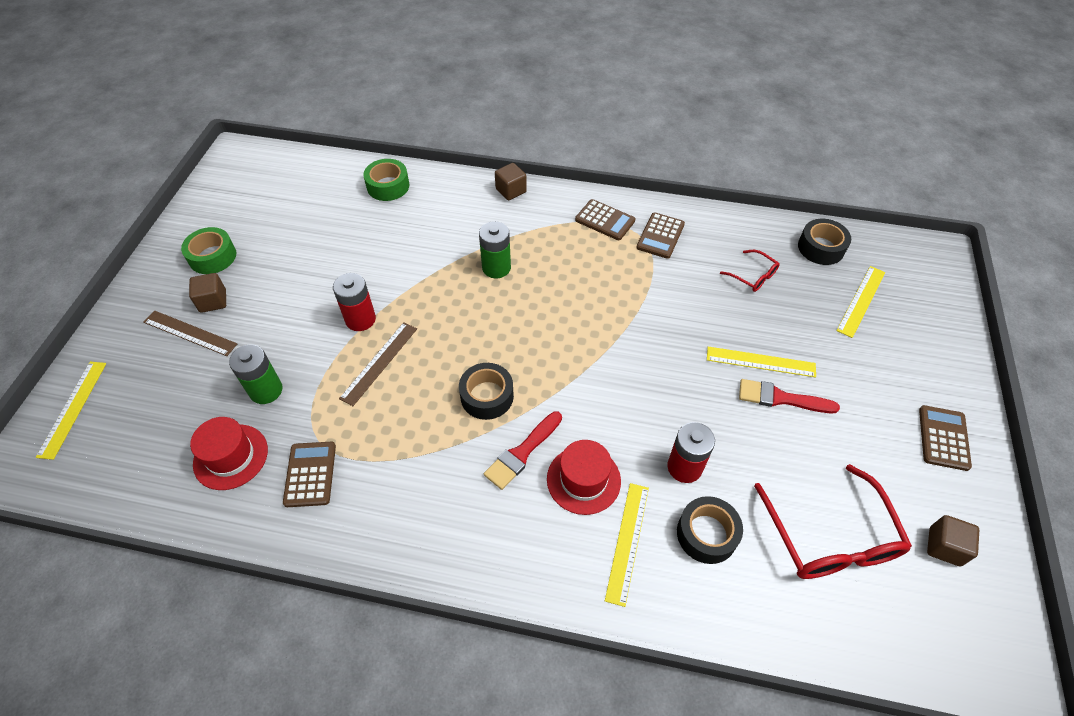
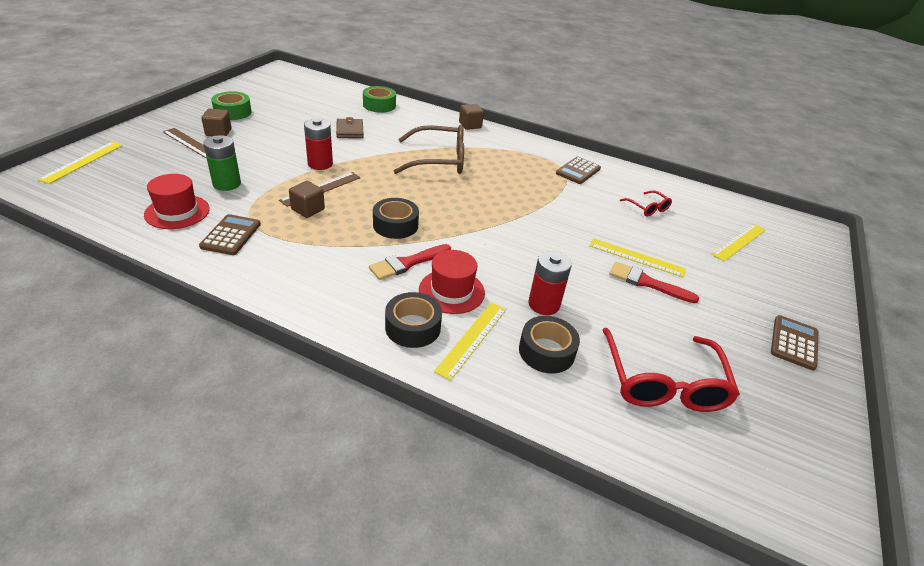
camera: 10 degrees right, 15 degrees down
(371, 247) = (349, 131): none -> brown wallet
(496, 268) = (439, 160): green battery -> brown glasses
(605, 220) = (536, 154): brown calculator -> none
(821, 248) = (712, 205): black tape -> black tape (413, 327)
(944, 546) = (776, 417): brown cube -> brown cube (308, 209)

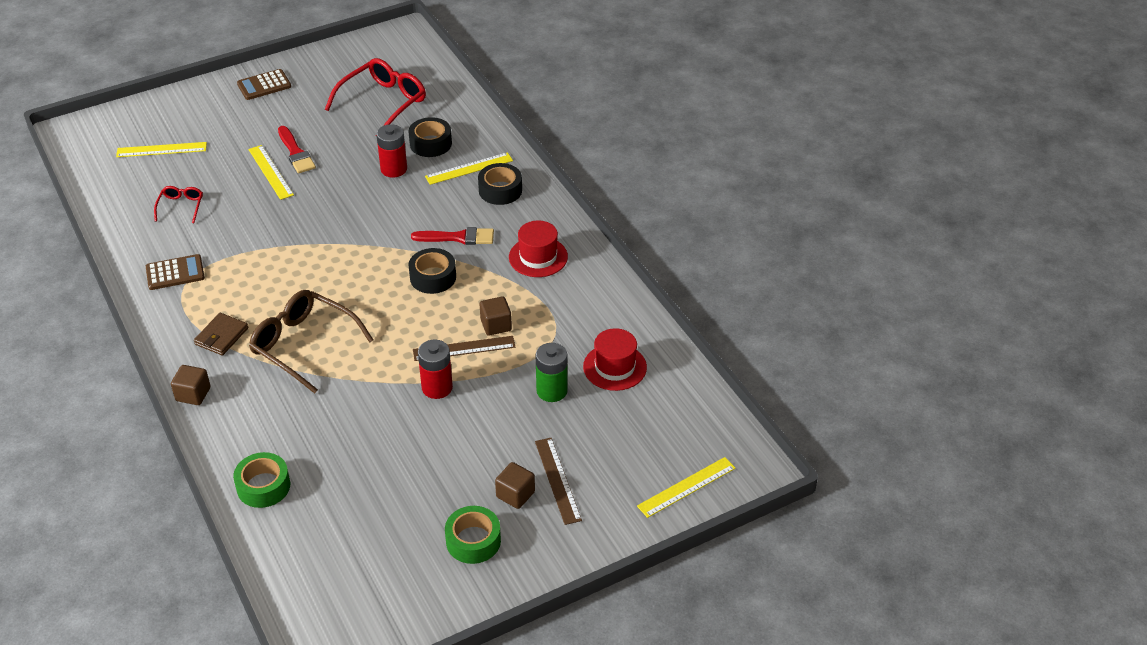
camera: 140 degrees left, 5 degrees up
(231, 235) = (580, 320): brown calculator -> none
(349, 131) = (354, 439): brown wallet -> brown wallet (221, 336)
(451, 291) = (448, 203): red hat -> red hat (538, 257)

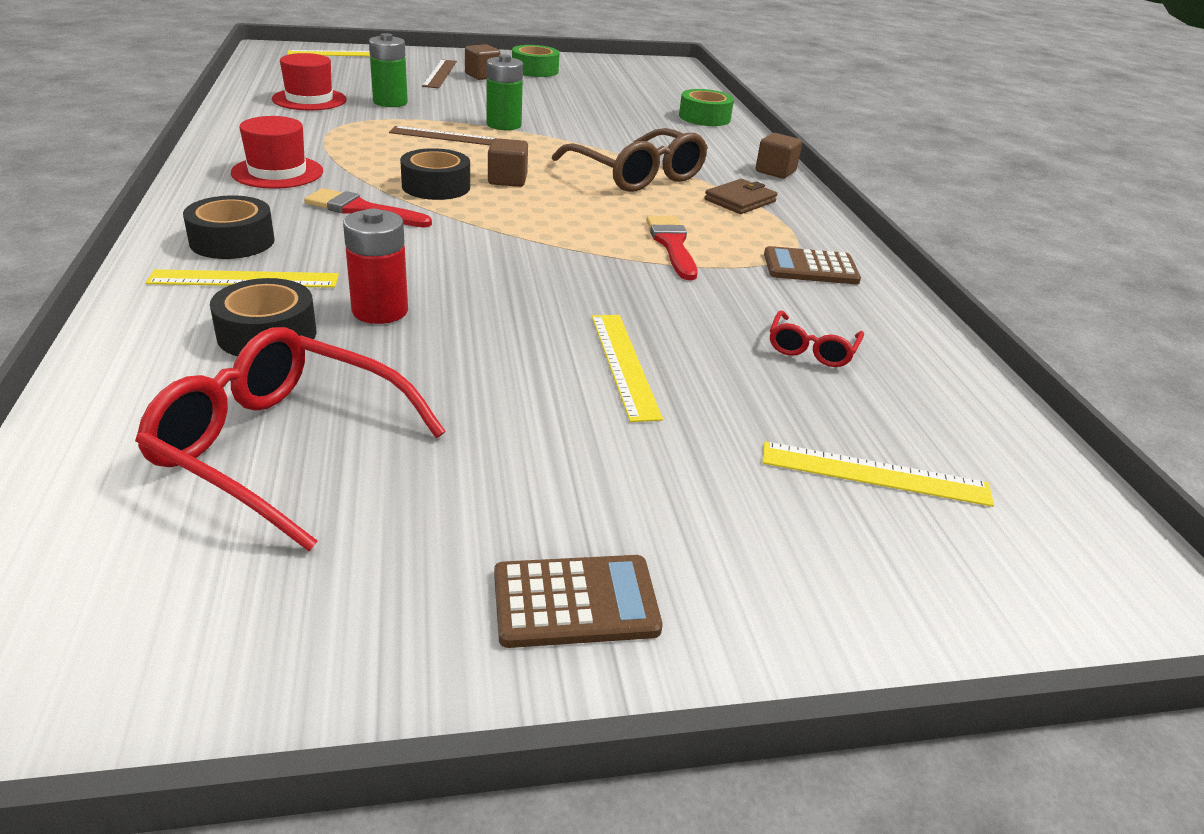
camera: 165 degrees left, 10 degrees down
(296, 153) = (557, 387): red brush -> red brush (672, 245)
(383, 103) = (281, 448): red glasses -> red glasses turned 60 degrees clockwise
(437, 387) = (504, 125): red battery -> green battery
(496, 325) = (398, 142): brown cube -> brown cube (507, 180)

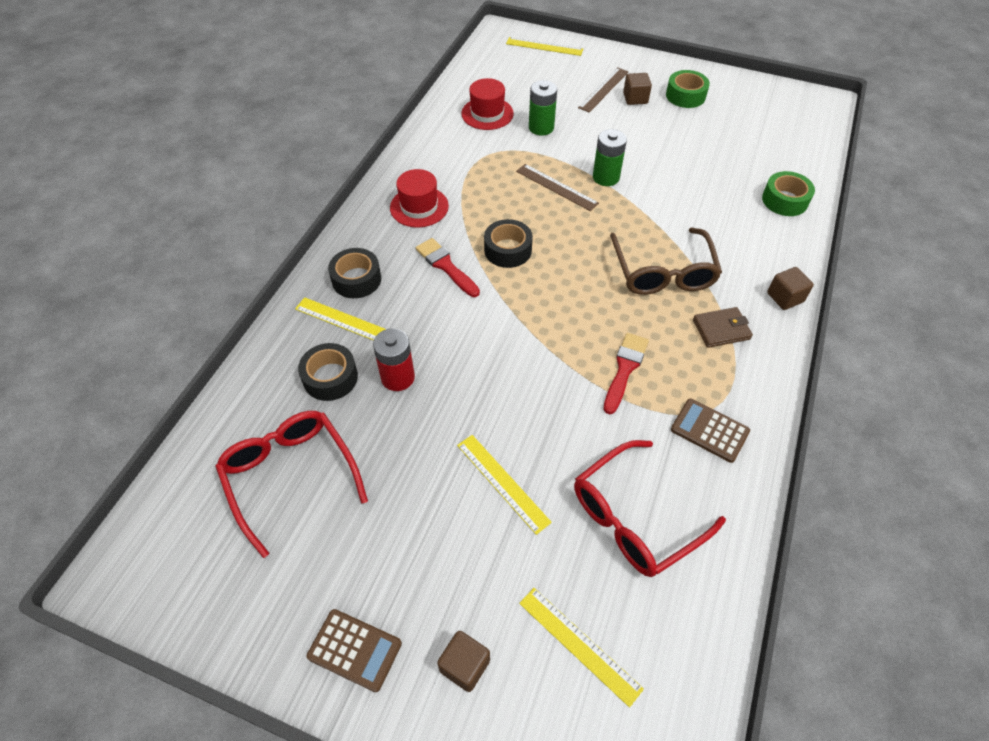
camera: 35 degrees right, 20 degrees up
(507, 180) = (561, 254): brown cube -> brown cube (464, 665)
(624, 364) = (502, 482): yellow ruler -> yellow ruler turned 60 degrees counterclockwise
(811, 349) = (635, 518): red glasses -> red glasses, size x2.02

